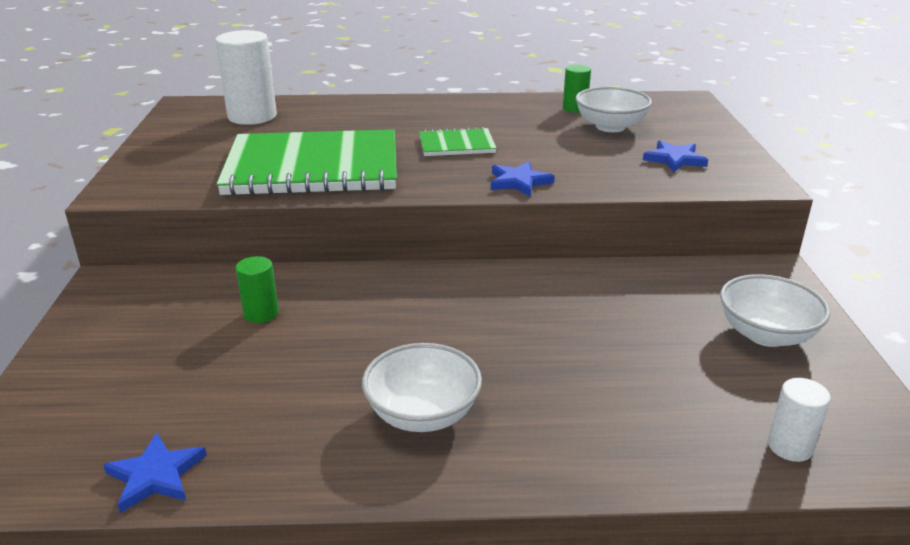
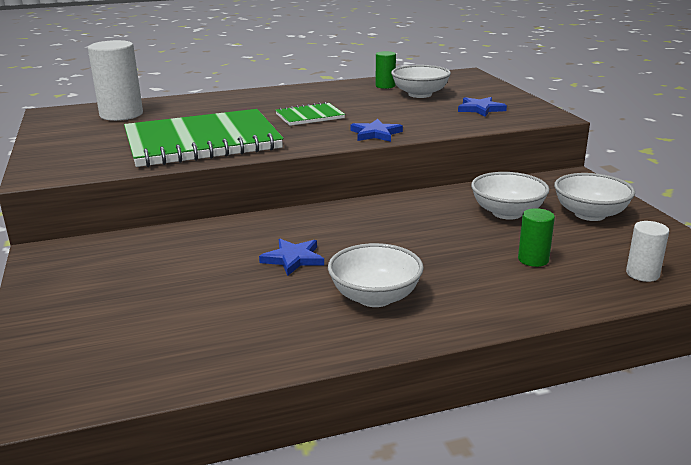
camera: 15 degrees left, 5 degrees down
(155, 475) = (183, 370): blue star -> blue star (293, 259)
(261, 313) = (200, 254): green cylinder -> green cylinder (533, 259)
(655, 313) = (507, 213): none -> white bowl

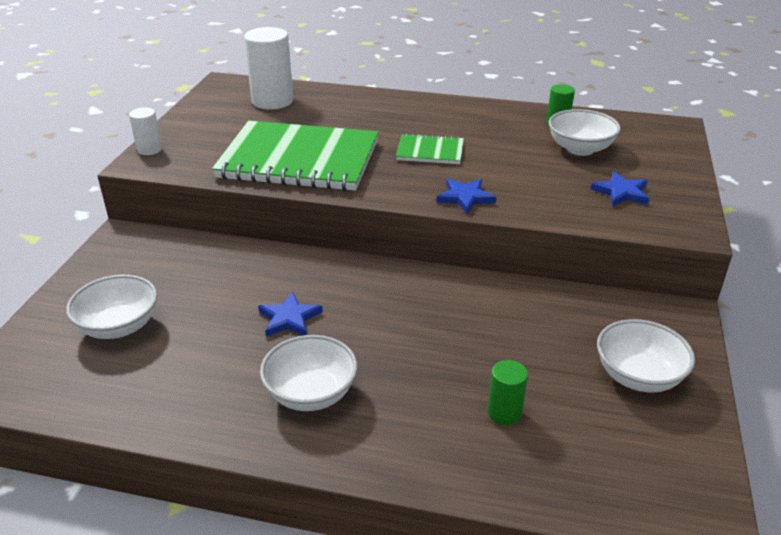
camera: 30 degrees right, 10 degrees up
(507, 213) = (547, 338): white bowl -> white bowl (119, 326)
(642, 274) = (601, 484): white cylinder -> white cylinder (149, 150)

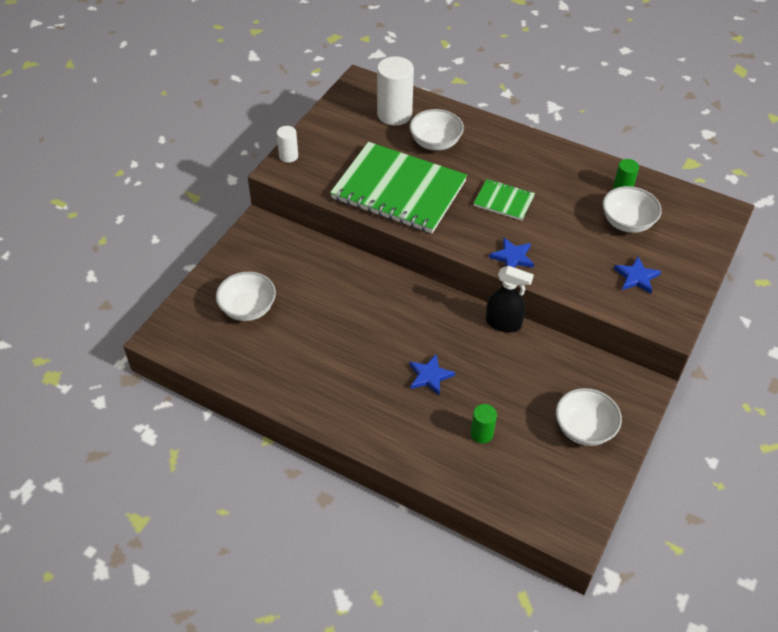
camera: 15 degrees right, 15 degrees up
(289, 318) = (362, 327): blue star -> blue star (429, 376)
(311, 393) = (361, 390): white bowl -> white bowl (435, 142)
(475, 281) = (503, 323): none -> black spray bottle

